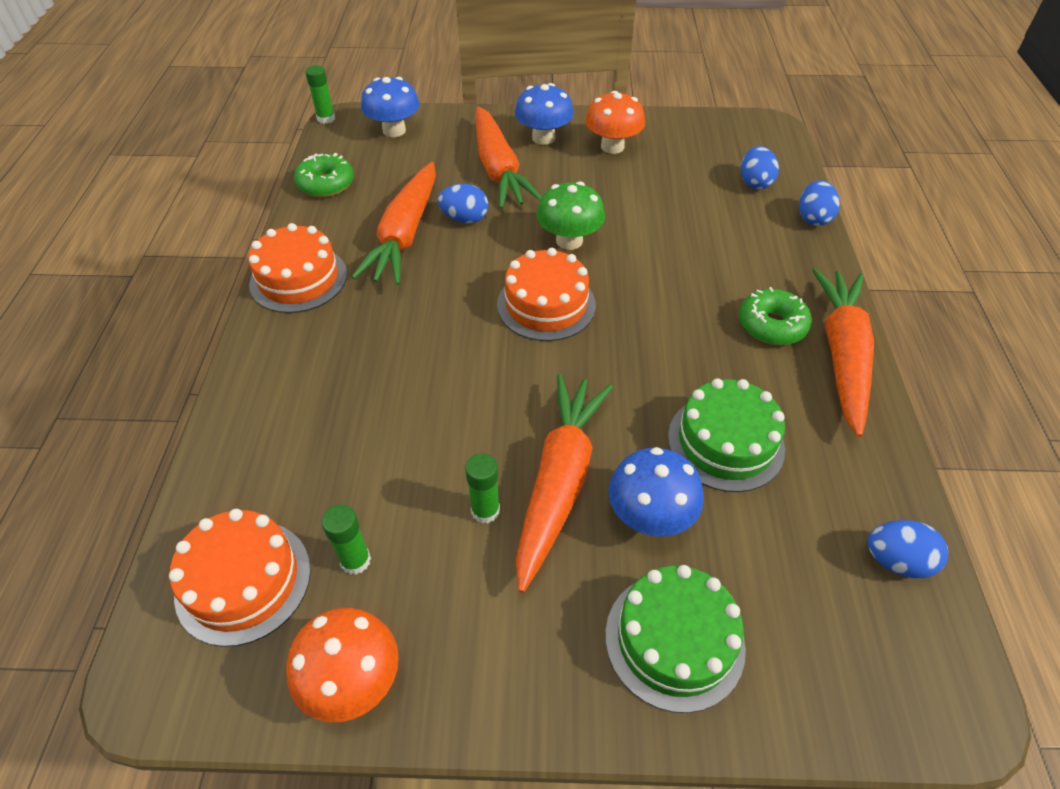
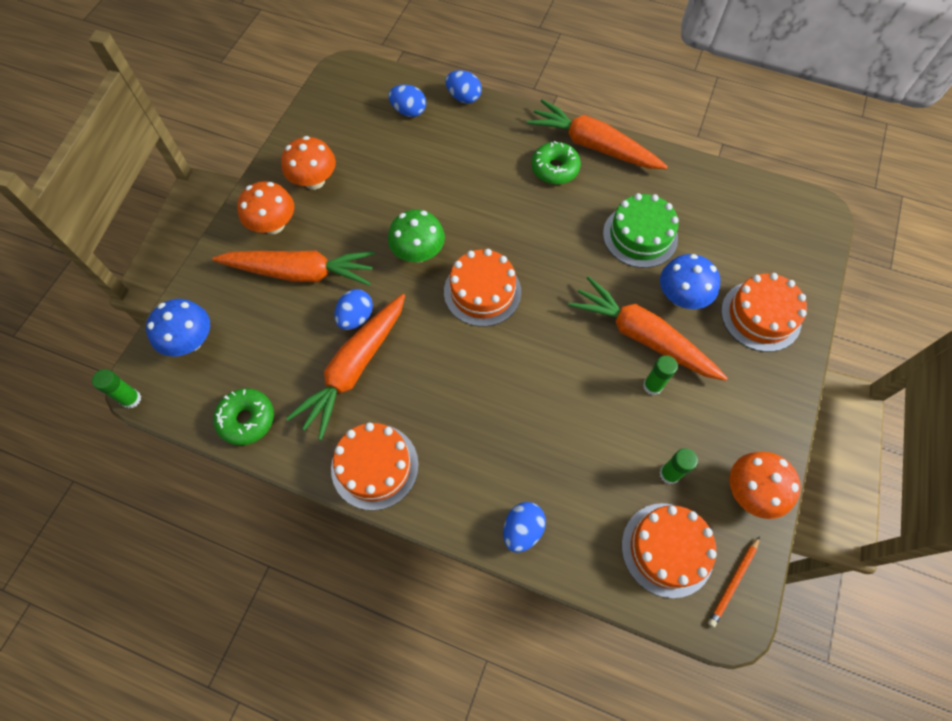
camera: 70 degrees left, 15 degrees up
(204, 681) = (733, 582): none -> orange pencil
(405, 234) = (354, 368): orange carrot -> orange carrot turned 90 degrees clockwise
(543, 138) = (274, 225): blue mushroom -> orange mushroom
(674, 640) = (760, 316): green cake -> orange cake
(896, 561) = (738, 194): blue egg -> blue egg (522, 530)

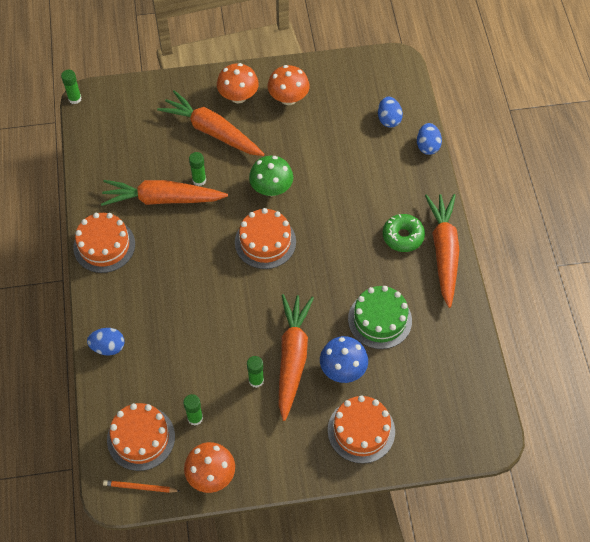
camera: 60 degrees right, 5 degrees down
(191, 341) = (129, 104): blue mushroom -> none
(247, 419) = (95, 163): green donut -> none
(300, 272) = (212, 131): orange carrot -> orange carrot turned 150 degrees clockwise
(356, 317) = (199, 180): blue egg -> green glue stick

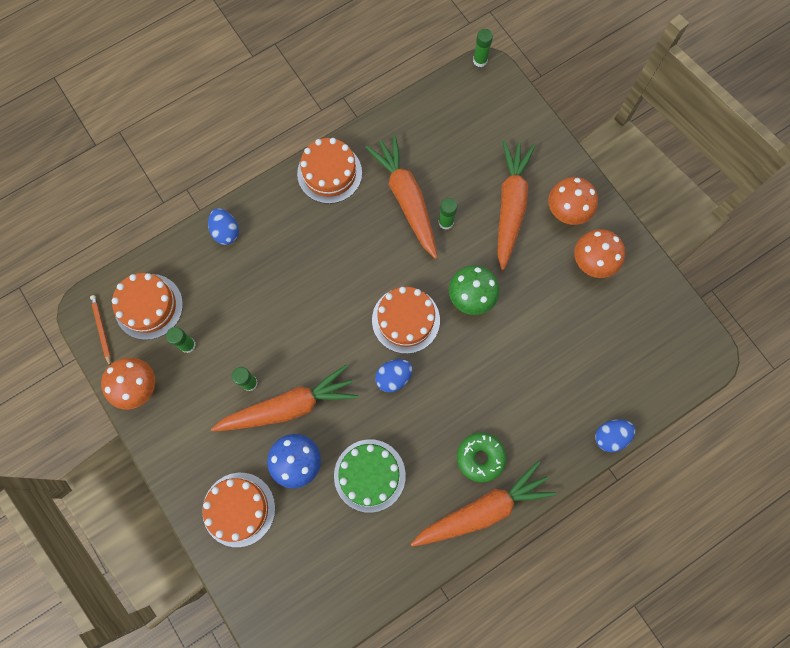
camera: 65 degrees right, 15 degrees up
(389, 119) = (623, 379): blue egg -> blue egg (393, 377)

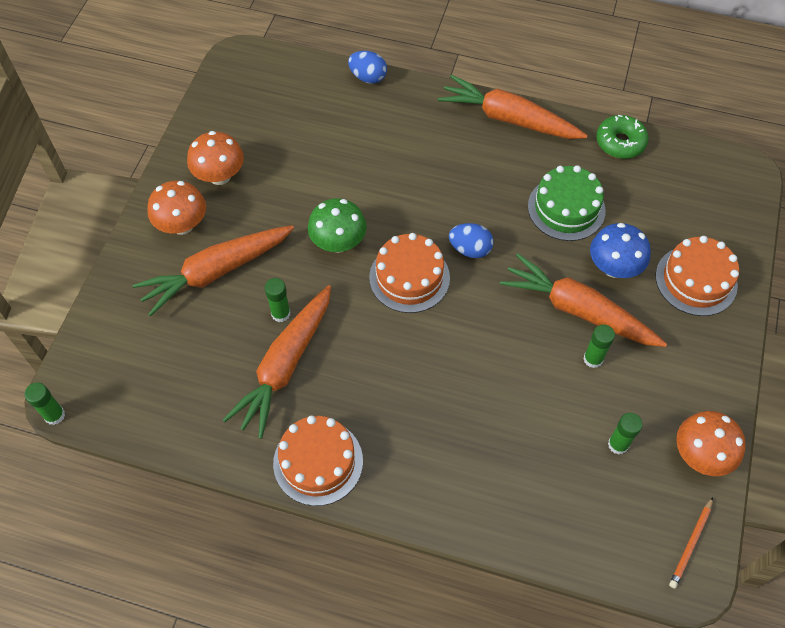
camera: 130 degrees left, 15 degrees down
(149, 306) = (622, 518): orange cake -> none
(226, 232) = (475, 512): blue egg -> none
(480, 457) = (471, 145): green donut -> green donut (620, 142)

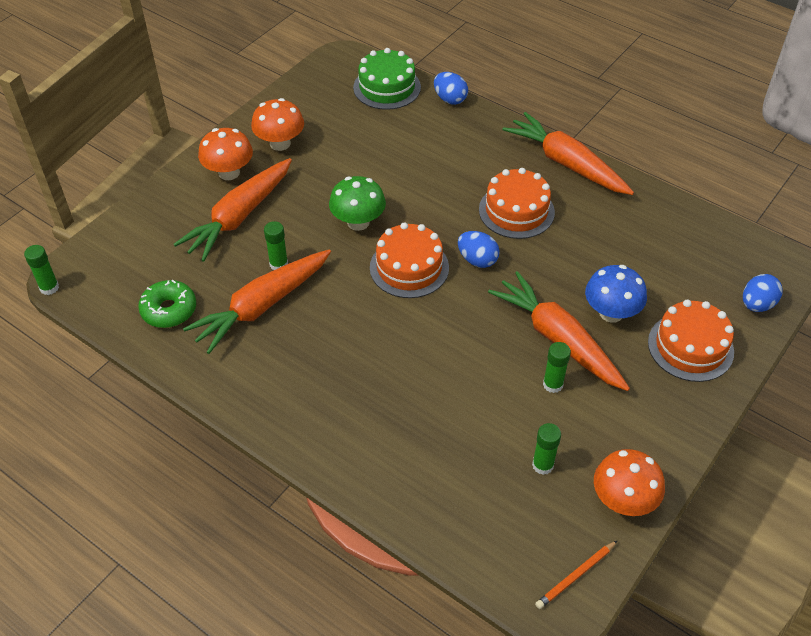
camera: 20 degrees right, 10 degrees down
(216, 272) = (239, 216): orange carrot -> orange carrot turned 45 degrees counterclockwise
(318, 462) = (252, 392): orange cake -> orange cake (516, 211)
(566, 208) = (587, 251): green cake -> green cake (387, 87)
(620, 142) = (668, 210): green donut -> green donut (169, 310)
(735, 218) = (757, 304): none -> blue egg

